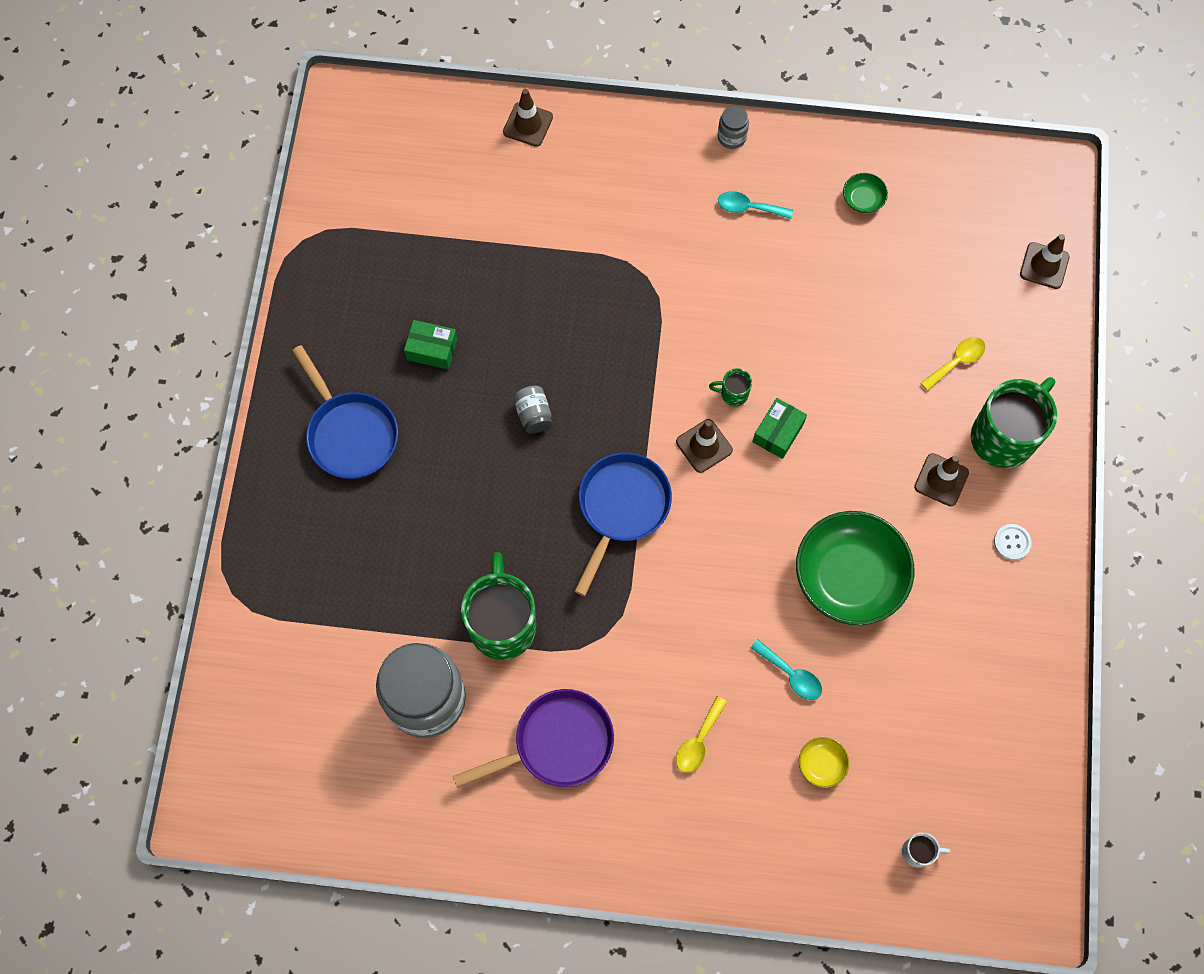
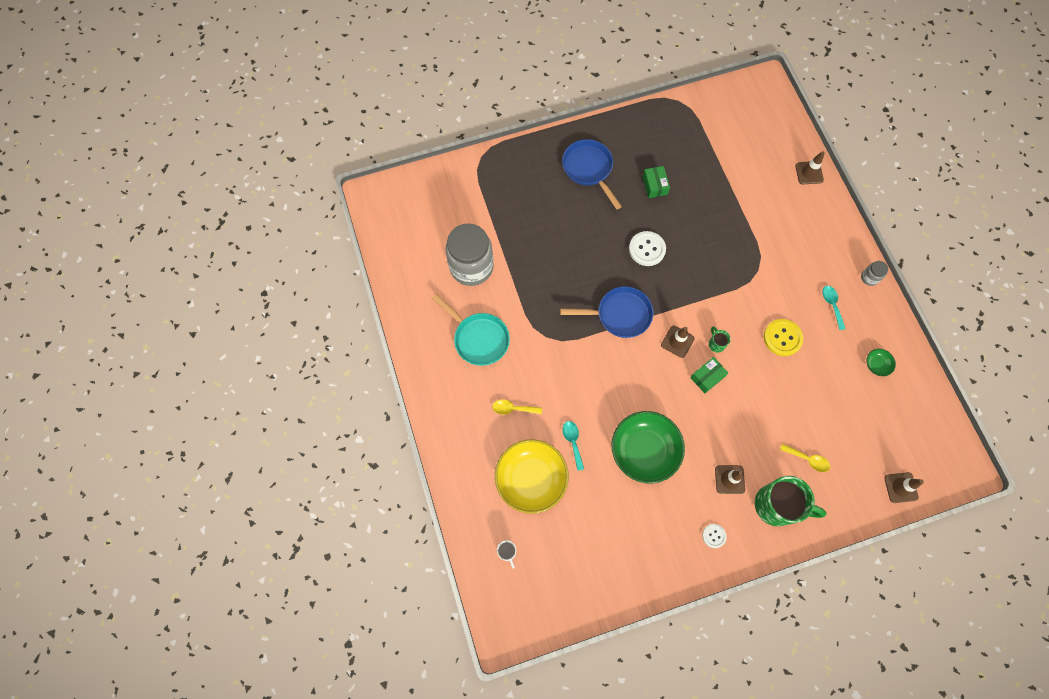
camera: 65 degrees right, 0 degrees up
(350, 433) = (589, 169): blue pan -> blue pan turned 120 degrees clockwise
(502, 623) = (527, 285): green mug -> none
(533, 415) = (647, 249): grey jar -> white button
(557, 743) = (478, 338): purple pan -> turquoise pan
(766, 299) = (782, 338): none -> yellow button
(778, 432) = (707, 377): green box -> green box turned 45 degrees counterclockwise
(791, 674) = (573, 442): turquoise spoon -> turquoise spoon turned 150 degrees clockwise
(821, 764) = (531, 479): yellow bowl -> yellow bowl, size x2.40

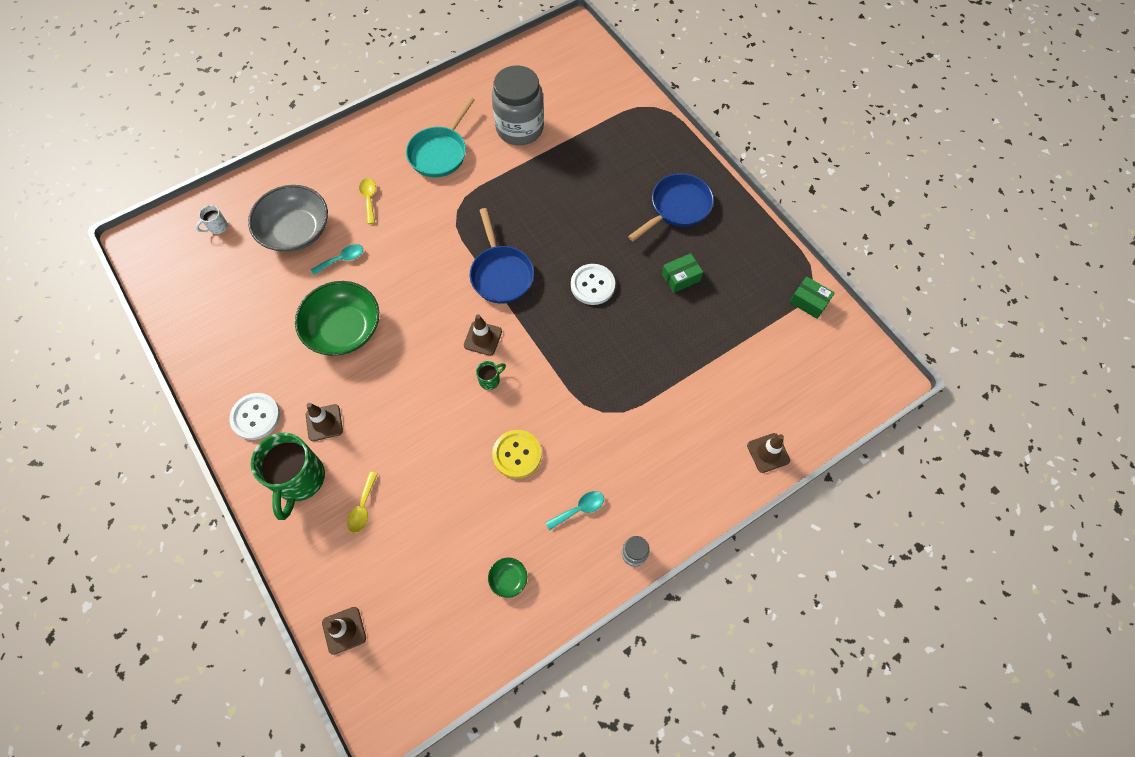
camera: 75 degrees right, 5 degrees down
(531, 479) = (296, 231): yellow bowl -> grey bowl
(707, 377) = (445, 377): green box -> green box (809, 302)
(714, 536) = (256, 417): white button -> white button, size x1.76

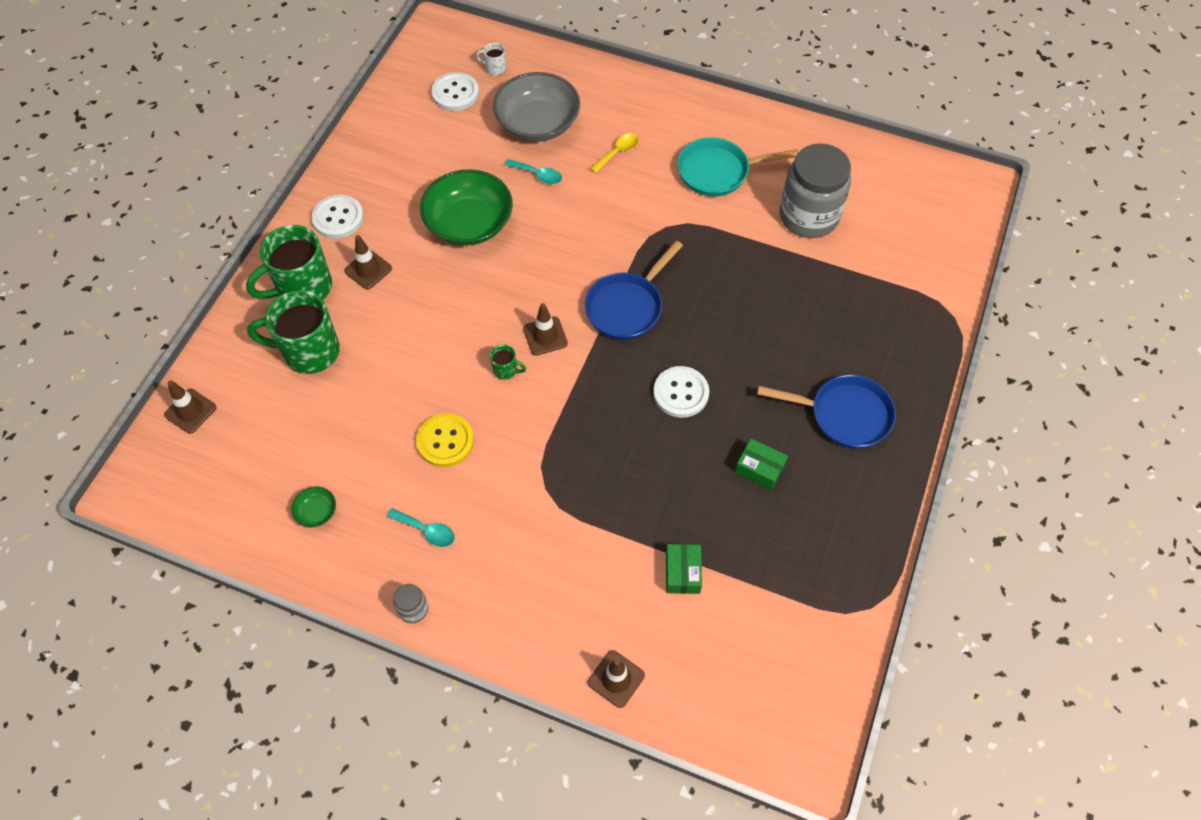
camera: 55 degrees right, 5 degrees down
(214, 267) = (455, 93): none -> white button
(363, 508) = (309, 351): yellow spoon -> green mug
(809, 302) = (839, 619): green box -> green box (682, 573)

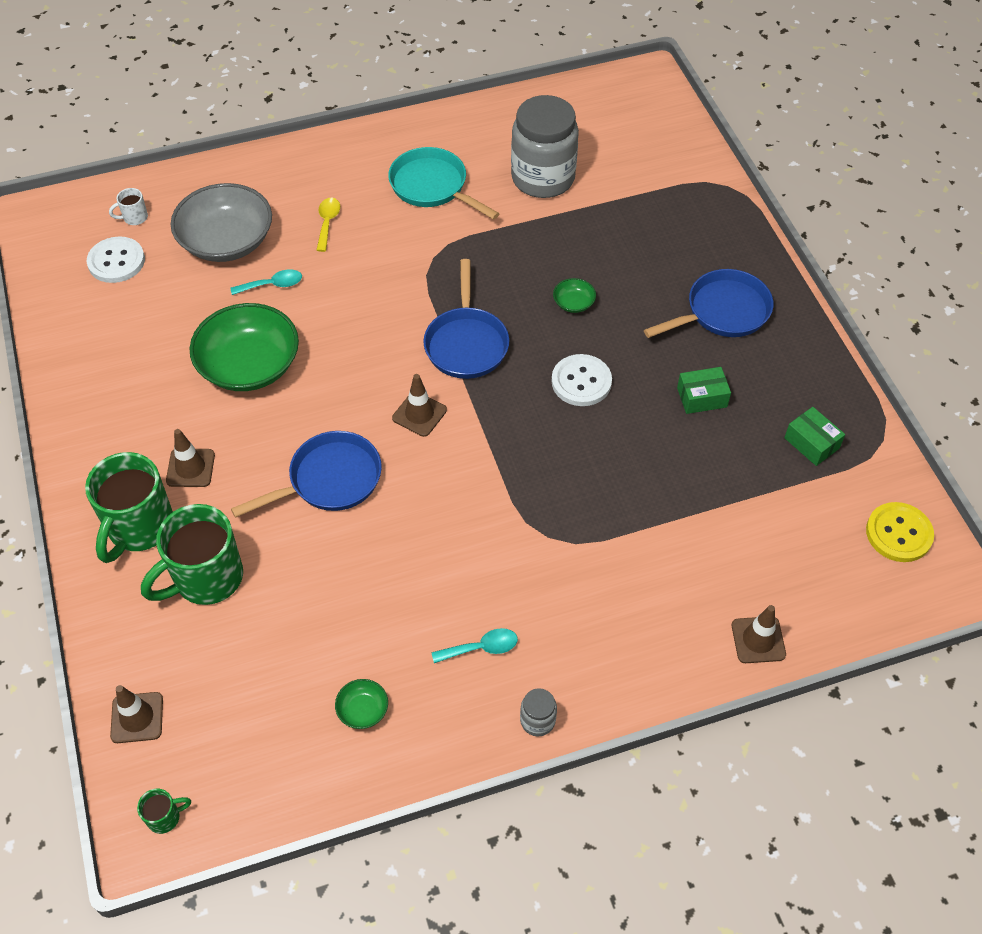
camera: 40 degrees left, 5 degrees down
(338, 218) = (110, 442): white button -> none
(443, 340) = (329, 480): none -> blue pan
(445, 441) = (420, 562): yellow button -> yellow button (898, 533)
(506, 370) = (413, 465): green mug -> green mug (165, 817)
(682, 573) = (725, 519): green box -> green box (811, 443)
(718, 172) = (433, 187): turquoise pan -> turquoise pan turned 90 degrees clockwise
(735, 329) = (573, 303): none -> green bowl

